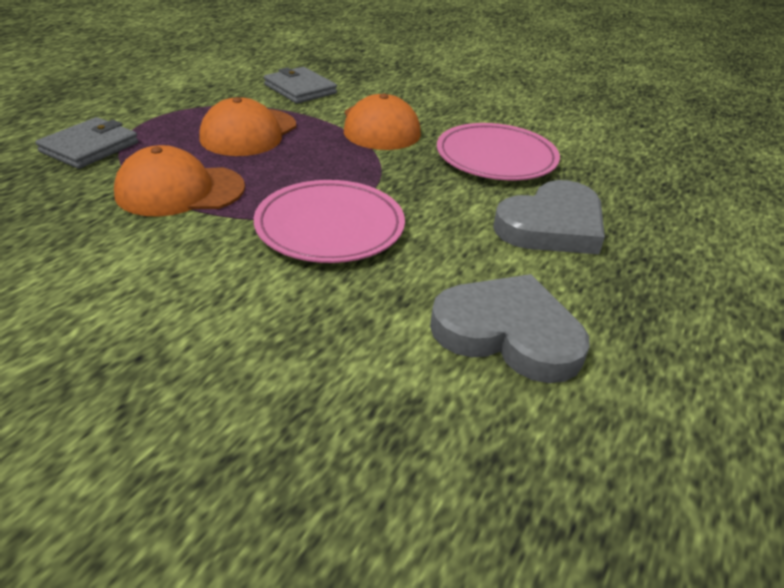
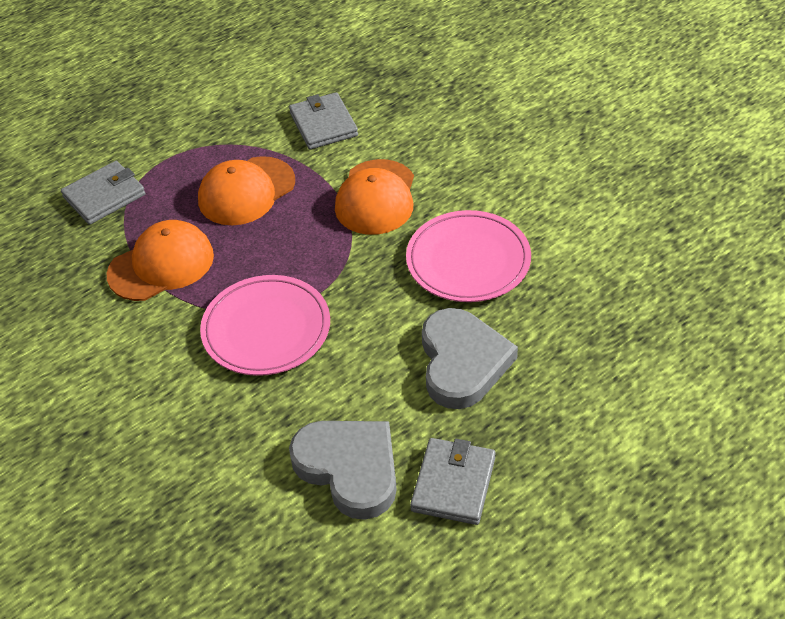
camera: 25 degrees right, 10 degrees up
(180, 190) = (161, 265): orange cap -> orange cap turned 135 degrees clockwise
(552, 226) = (462, 362): grey heart -> grey heart turned 75 degrees counterclockwise
(632, 326) = (453, 484): none -> grey wallet

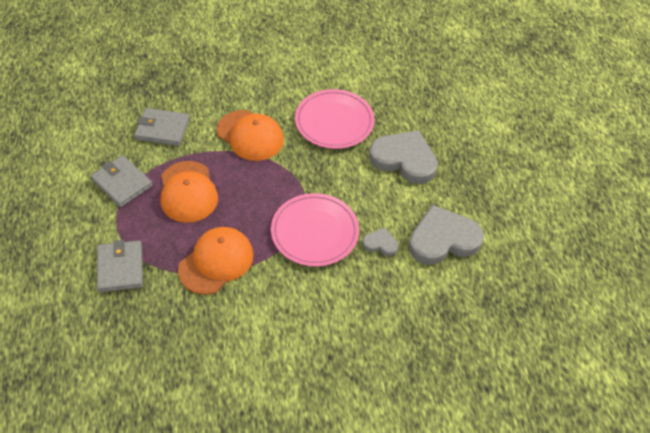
camera: 65 degrees left, 5 degrees up
(161, 265) = (216, 262): orange cap -> orange cap turned 45 degrees clockwise
(293, 403) = (380, 244): none -> grey heart
(453, 484) = (480, 202): grey wallet -> grey wallet (122, 183)

